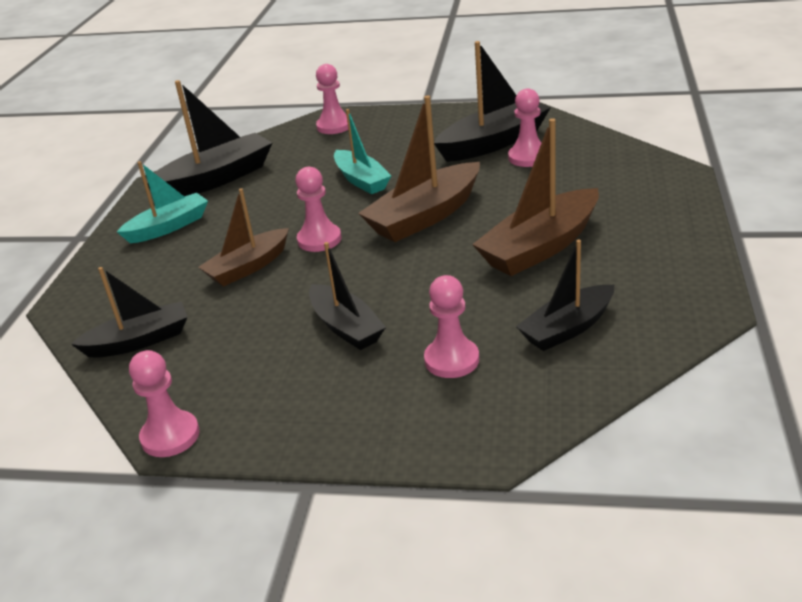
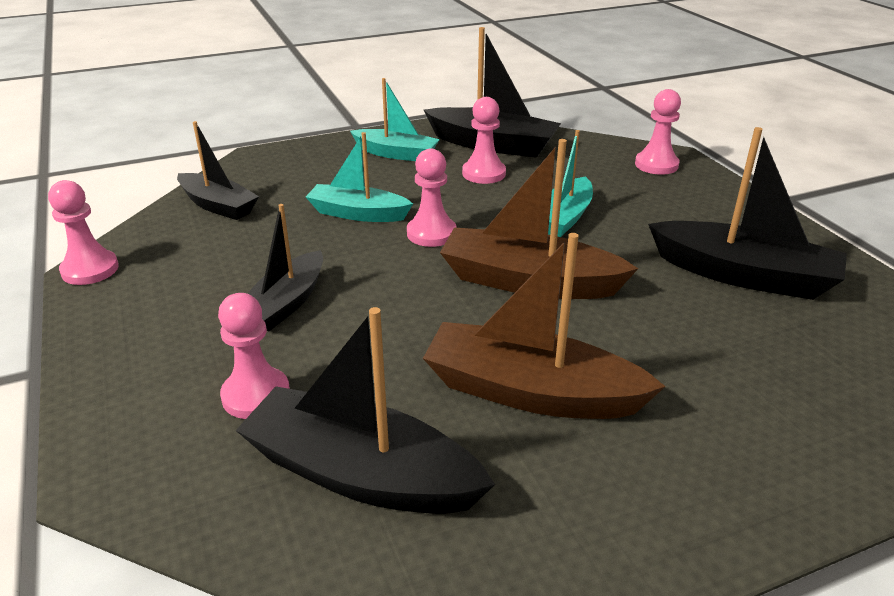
camera: 55 degrees right, 0 degrees up
(248, 267) = (358, 214): brown boat -> turquoise boat
(528, 157) = (738, 314): pink pawn -> pink pawn (484, 173)
(567, 328) = (361, 474): black boat -> black boat, size x1.53

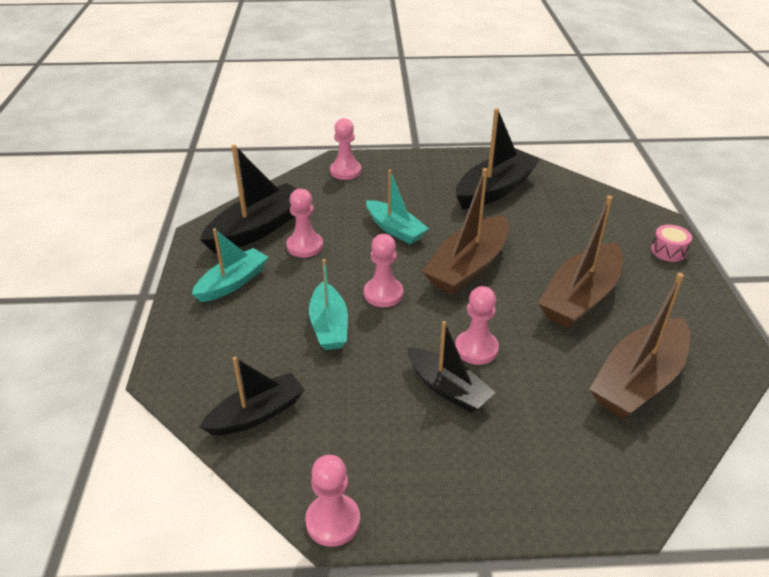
camera: 70 degrees left, 5 degrees up
(256, 395) = (556, 419): pink pawn -> pink pawn (476, 349)
(358, 214) = (329, 326): turquoise boat -> turquoise boat turned 45 degrees counterclockwise
(361, 474) = (638, 380): black boat -> brown boat
(760, 496) = (668, 251): none -> pink drum

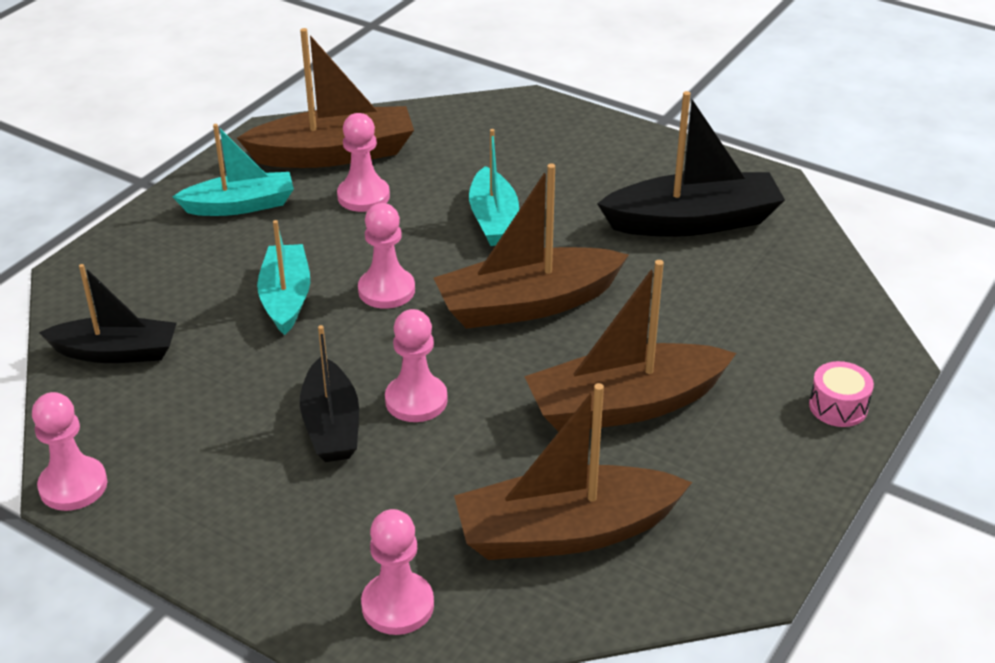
camera: 35 degrees right, 0 degrees up
(257, 229) = (334, 154): black boat -> brown boat
(329, 326) = (286, 298): turquoise boat -> turquoise boat turned 150 degrees clockwise
(345, 171) = (522, 121): pink pawn -> pink pawn (397, 605)

